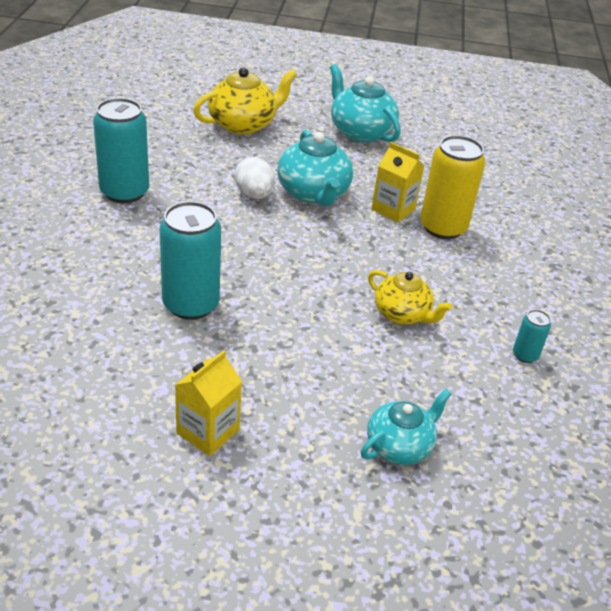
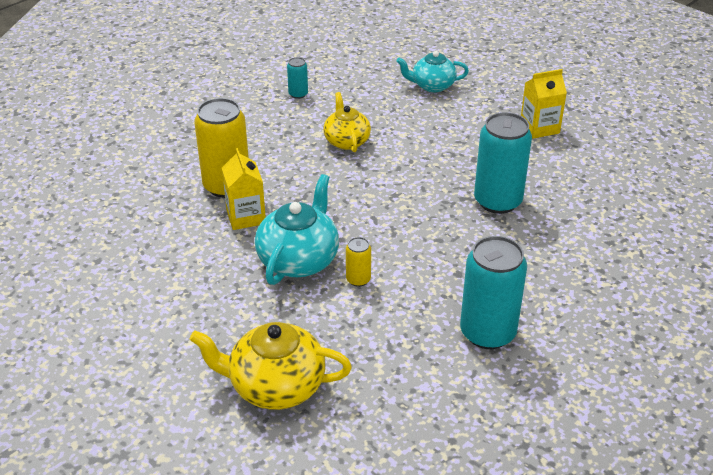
camera: 140 degrees left, 0 degrees up
(254, 195) = (358, 279): white egg -> yellow can
(360, 132) = (154, 318): turquoise teapot -> none

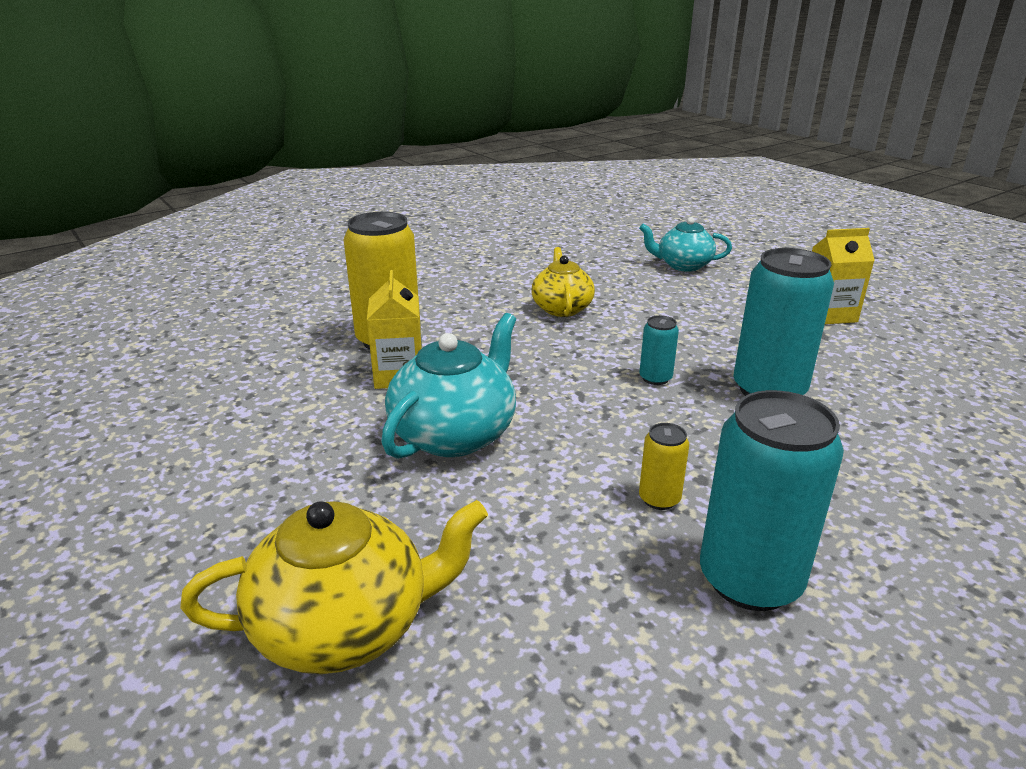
camera: 10 degrees right, 10 degrees down
(275, 386) = (345, 626): yellow teapot -> yellow teapot turned 150 degrees clockwise
(298, 94) = (513, 261): turquoise can -> turquoise can (655, 378)
(358, 279) = (538, 470): yellow can -> yellow can (659, 499)

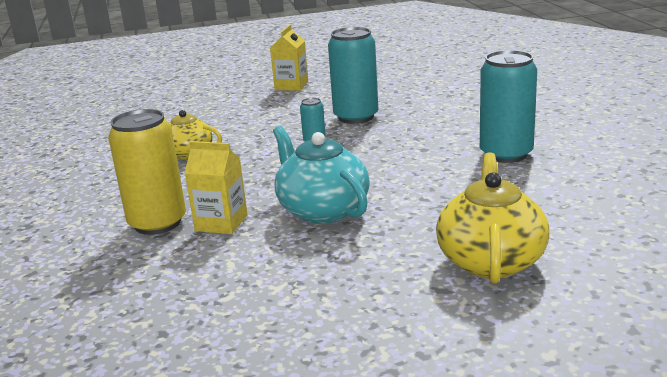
camera: 65 degrees left, 5 degrees down
(659, 499) = (433, 162): yellow can -> none
(683, 265) = (175, 106): turquoise teapot -> none

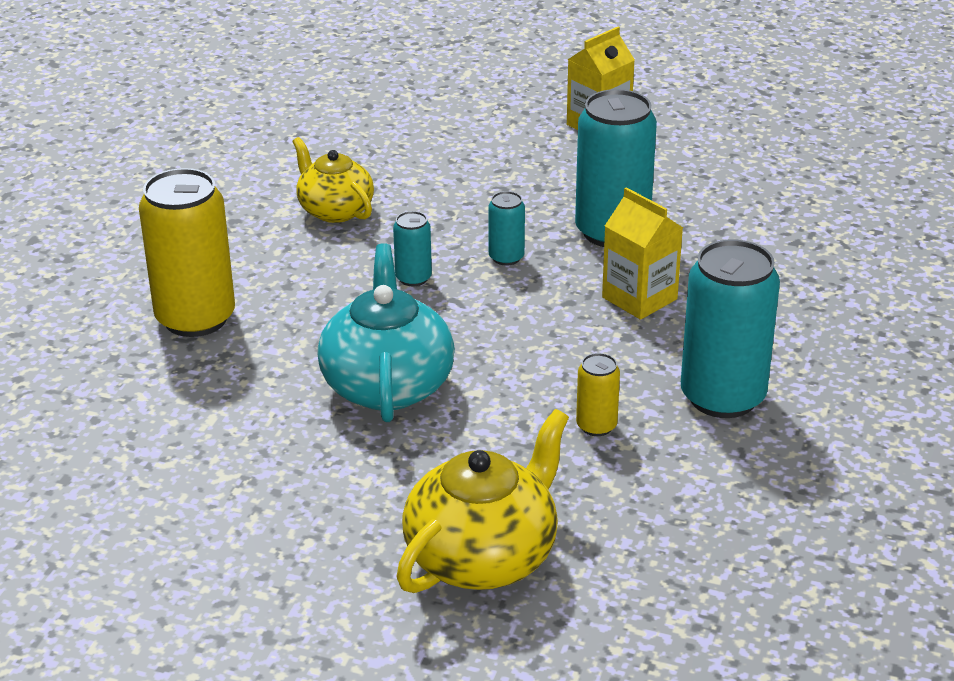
camera: 30 degrees right, 10 degrees up
(221, 223) = (260, 351): yellow carton -> yellow carton (639, 298)
(273, 164) = (413, 278): none -> turquoise can
(463, 185) = (596, 426): none -> yellow can

